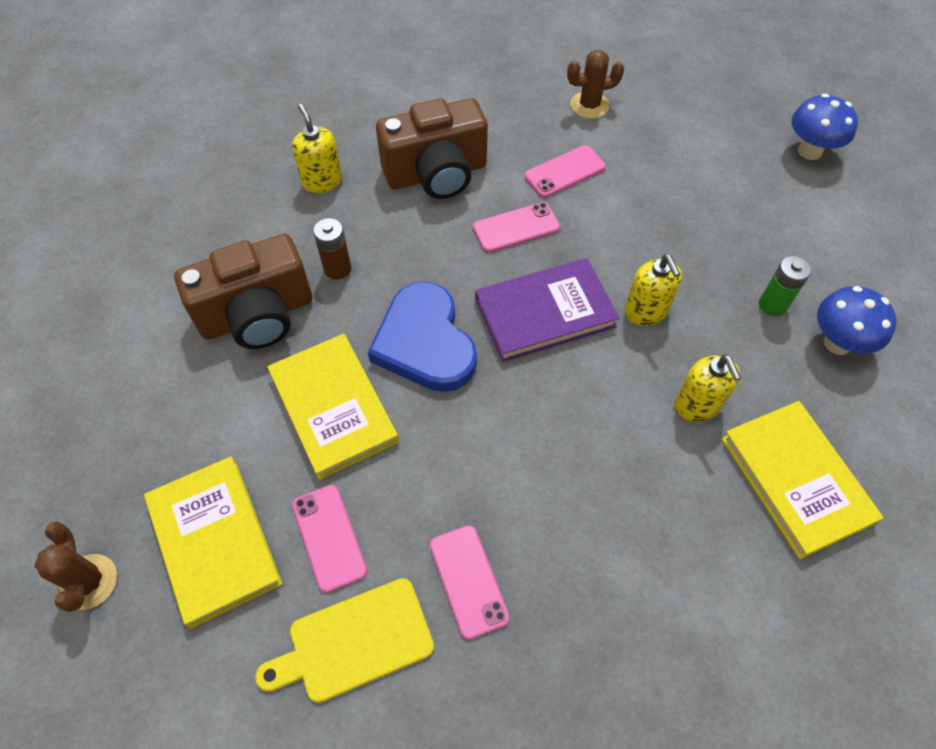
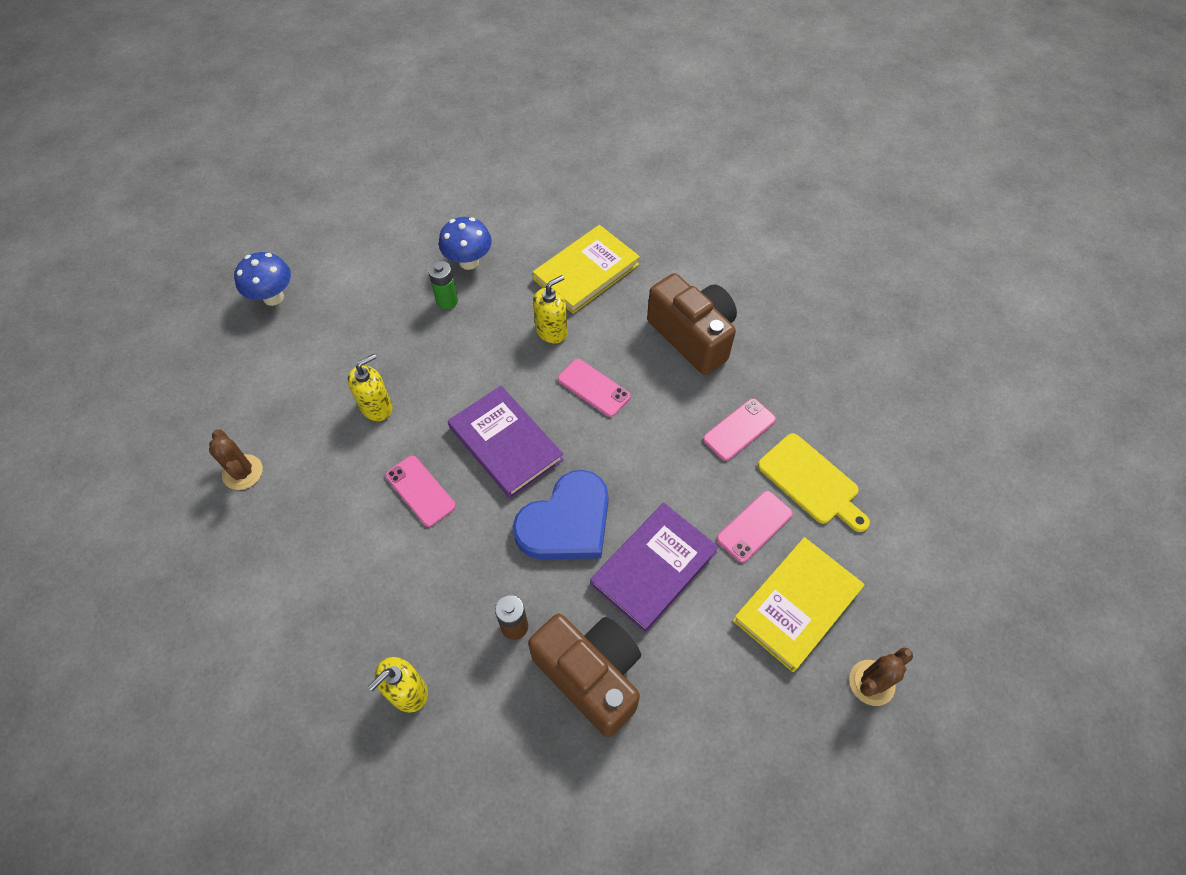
camera: 110 degrees left, 0 degrees up
(333, 408) = (654, 568): yellow book -> purple book
(436, 174) = (370, 581): brown camera -> brown camera (693, 336)
(565, 172) = (340, 470): pink phone -> pink phone (593, 388)
(646, 311) = (480, 376): yellow soap dispenser -> yellow soap dispenser (376, 407)

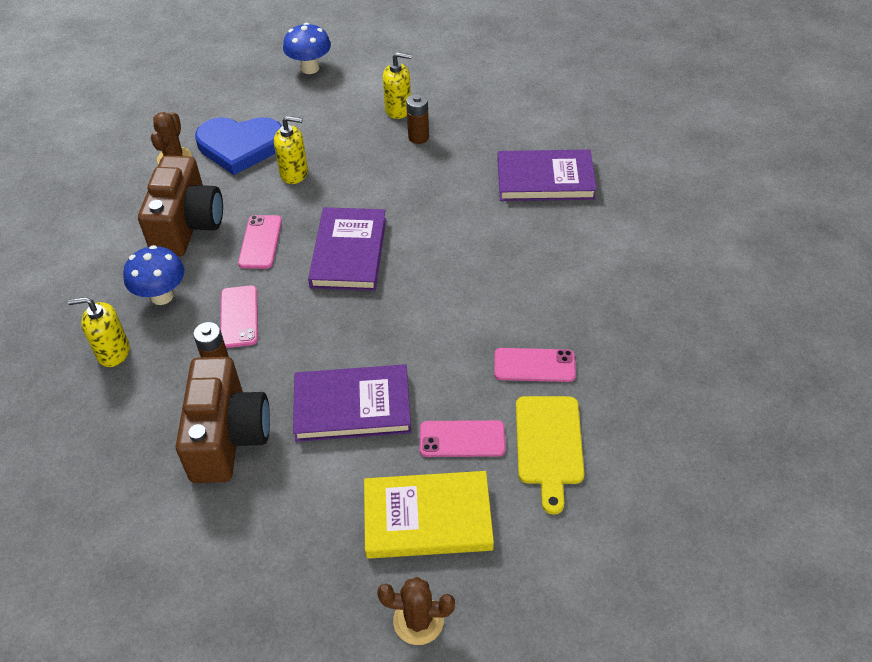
camera: 45 degrees right, 10 degrees down
(447, 301) = (418, 137): green battery -> brown battery
(469, 262) = (464, 121): blue mushroom -> blue mushroom (162, 296)
(551, 331) = (470, 202): yellow soap dispenser -> yellow soap dispenser (398, 109)
(566, 522) = (329, 331): blue heart -> blue heart (240, 146)
(586, 272) = (545, 179): yellow book -> purple book
(593, 388) = (455, 259): pink phone -> pink phone (239, 317)
(693, 336) = (578, 276): brown camera -> brown camera (187, 226)

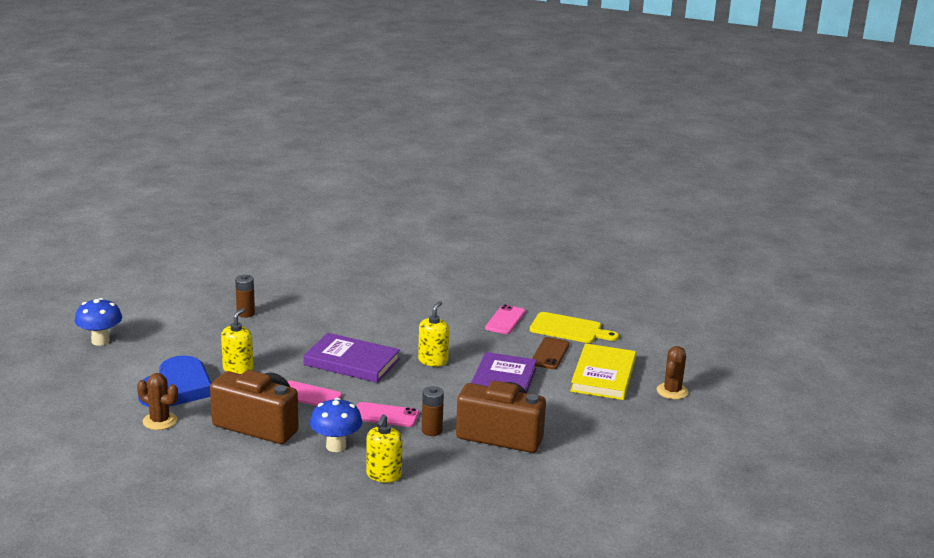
camera: 75 degrees left, 25 degrees down
(398, 109) = (202, 315): yellow soap dispenser -> yellow soap dispenser (433, 361)
(462, 439) = (550, 354): pink phone -> brown phone
(545, 179) = (338, 280): purple book -> none

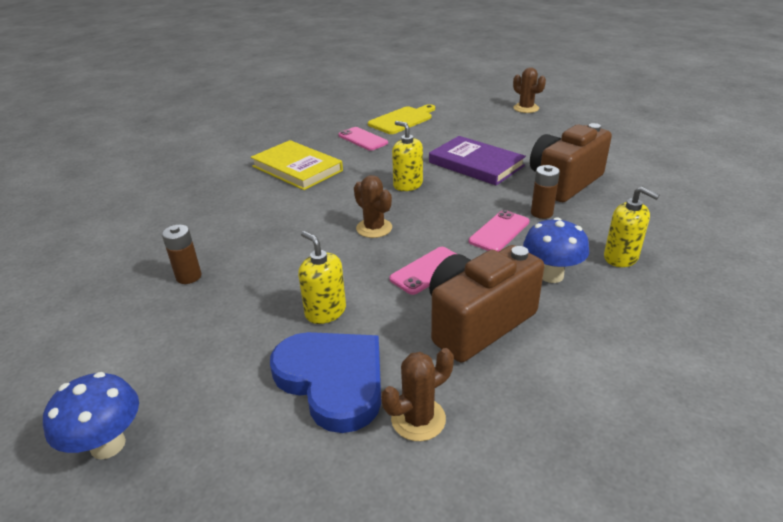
camera: 60 degrees left, 10 degrees up
(351, 362) = (374, 228): purple book -> brown cactus
(550, 354) = (437, 135): brown phone -> none
(603, 375) = (487, 124): yellow book -> yellow book (297, 168)

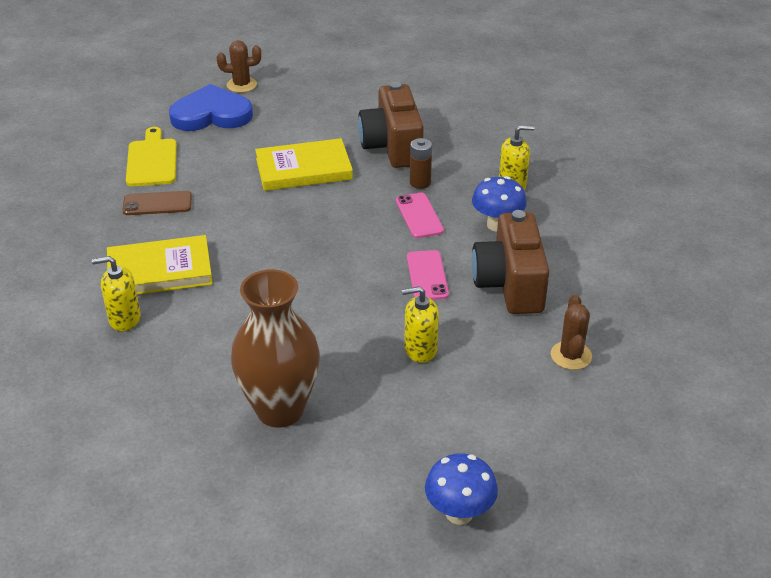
camera: 55 degrees left, 5 degrees up
(189, 277) = (280, 410): brown battery -> brown vase
(333, 380) = (500, 377): blue heart -> blue heart (211, 114)
(362, 139) = (157, 204): pink phone -> brown phone
(374, 228) = (334, 274): brown cactus -> none
(407, 185) = (288, 222): yellow soap dispenser -> yellow soap dispenser (124, 319)
(476, 164) = (303, 169): purple book -> yellow book

